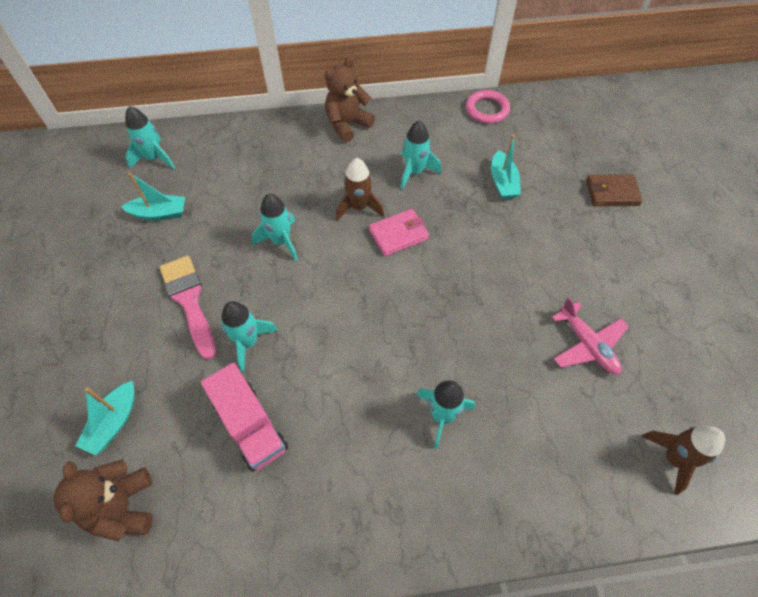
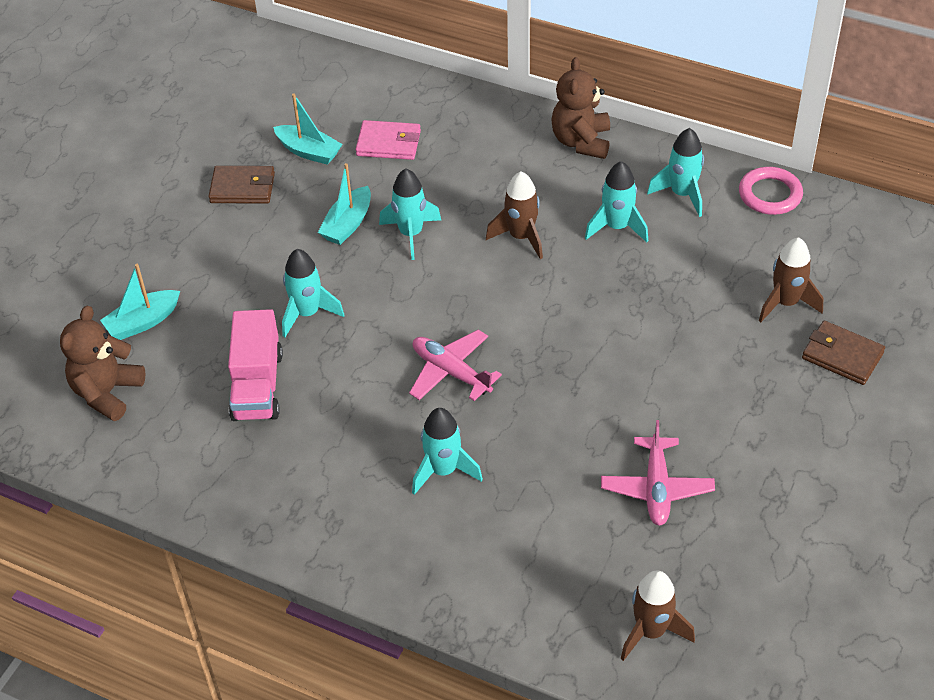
camera: 35 degrees right, 10 degrees down
(125, 265) = (242, 188): none -> brown wallet
(154, 158) = (342, 91): turquoise rocket -> turquoise rocket (682, 194)
(189, 301) = (279, 249): pink brush -> none
(347, 124) = (581, 141): brown teddy bear -> brown teddy bear turned 75 degrees counterclockwise
(388, 333) = (451, 372): none -> pink plane
(398, 234) = (542, 284): pink wallet -> pink wallet (388, 143)
(503, 182) = (713, 284): turquoise boat -> turquoise boat (348, 224)
(553, 174) = (785, 303): none -> brown rocket

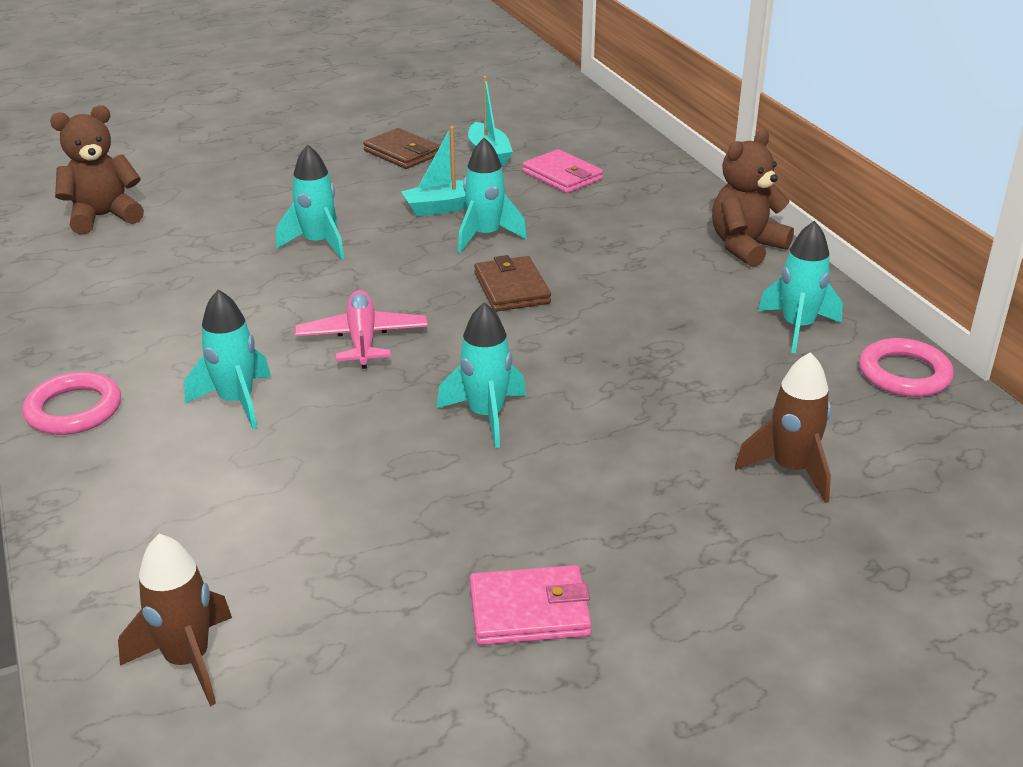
camera: 40 degrees right, 15 degrees down
(143, 322) = (198, 191): turquoise boat -> none
(257, 385) = (204, 266): pink truck -> none
(353, 549) = (74, 410): none -> pink ring
(521, 237) = (580, 282): brown rocket -> none
(617, 227) = (687, 319): turquoise rocket -> turquoise rocket (486, 416)
(656, 488) = (400, 539): pink plane -> none
(767, 479) = (529, 611): none -> pink wallet
(842, 356) = (796, 554): brown wallet -> brown wallet (512, 288)

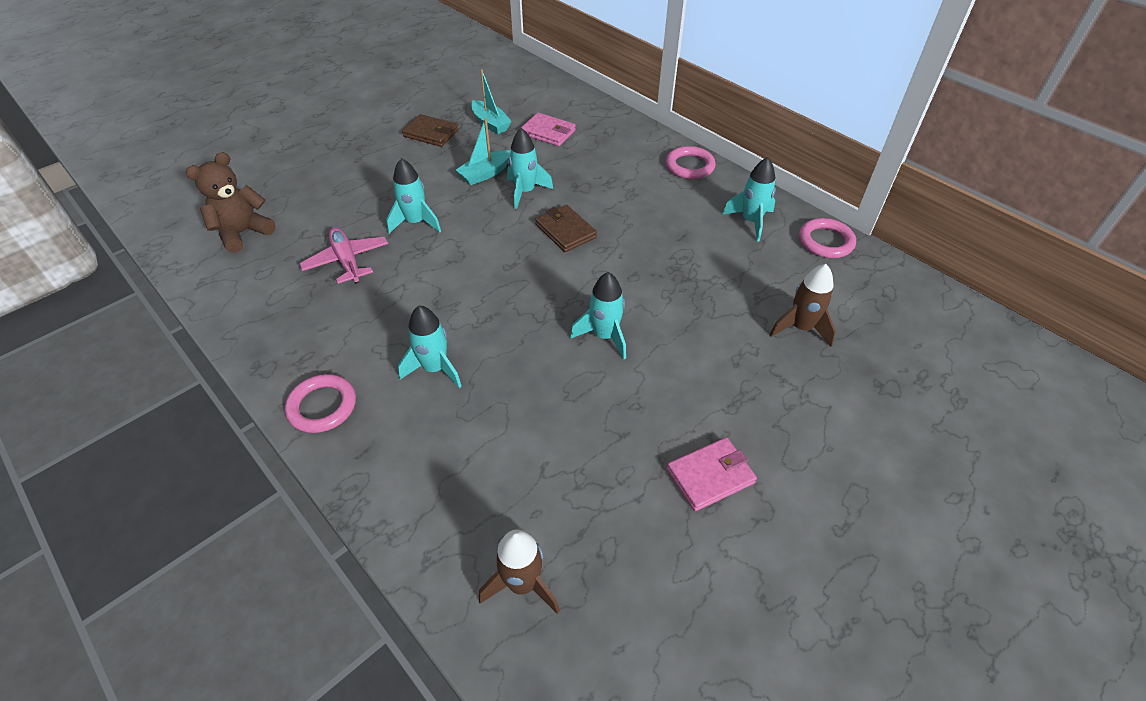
camera: 20 degrees left, 15 degrees up
(362, 339) = (491, 295): pink plane -> pink plane (347, 261)
(745, 247) = (689, 166): brown teddy bear -> pink ring

